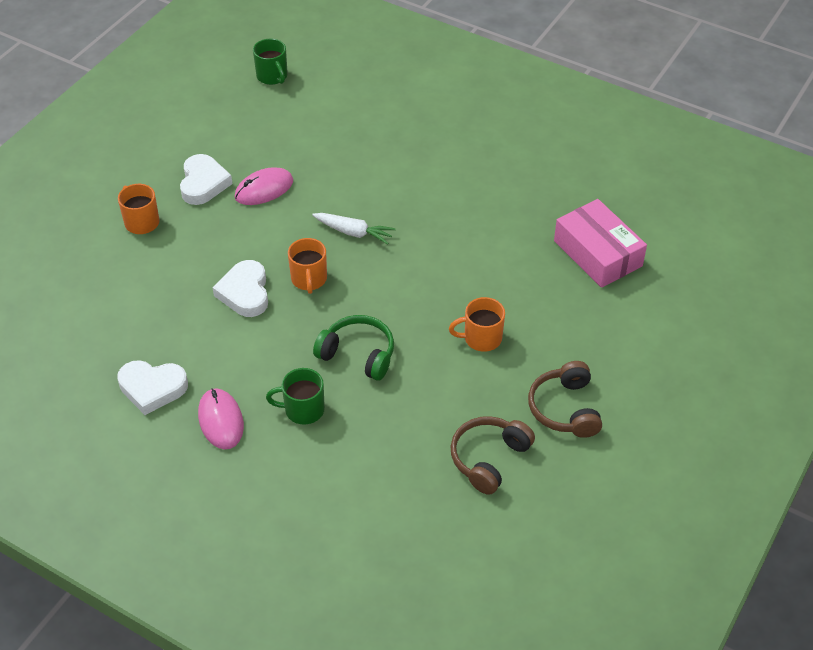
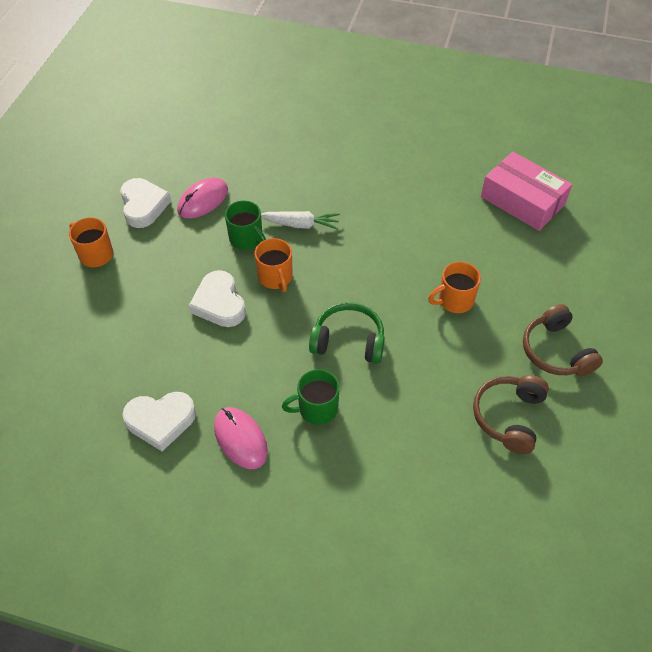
camera: 15 degrees left, 5 degrees up
(272, 76) = (174, 96): green mug -> green mug (247, 239)

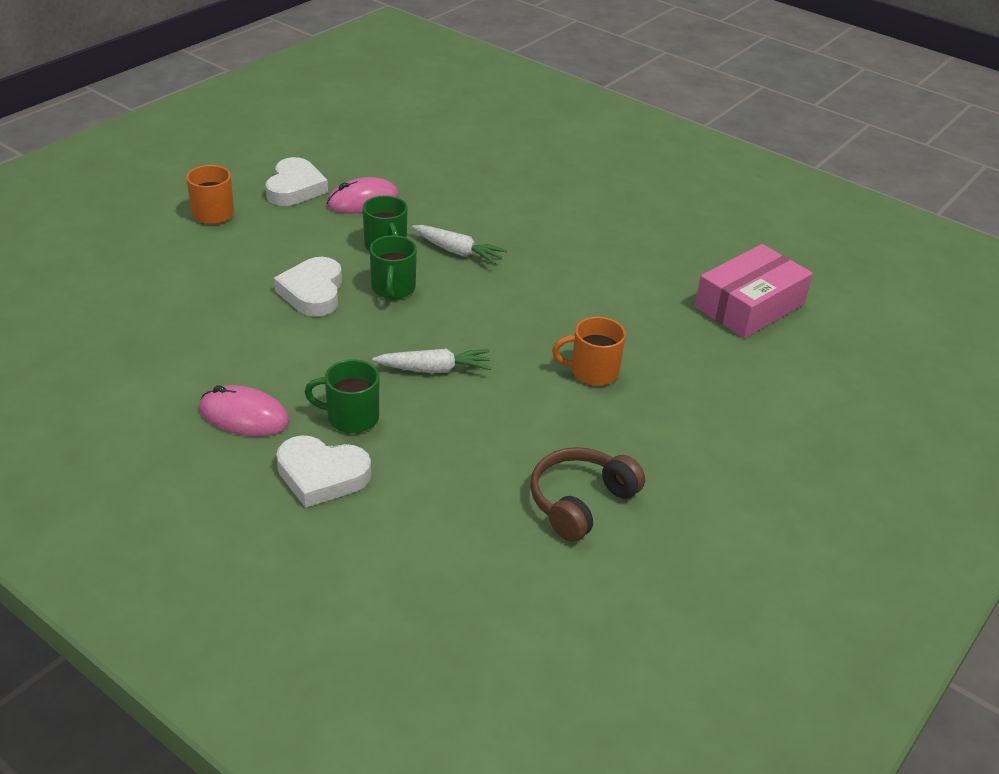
camera: 20 degrees right, 15 degrees down
(160, 421) = (170, 372): white heart -> white heart (321, 475)
(240, 439) = (244, 416): pink mouse -> pink mouse turned 60 degrees counterclockwise
(275, 277) = (393, 289): orange mug -> green mug
(348, 341) = (434, 369): green headphones -> white carrot
(522, 200) = (749, 305): pink box -> pink box turned 75 degrees clockwise
(556, 351) = (689, 459): brown headphones -> none

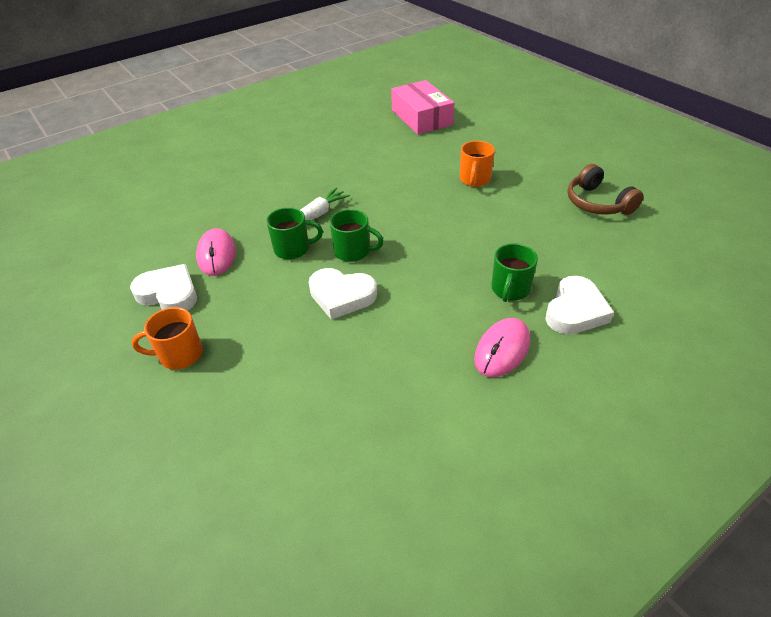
camera: 70 degrees left, 5 degrees up
(434, 369) = (459, 243): white carrot -> none

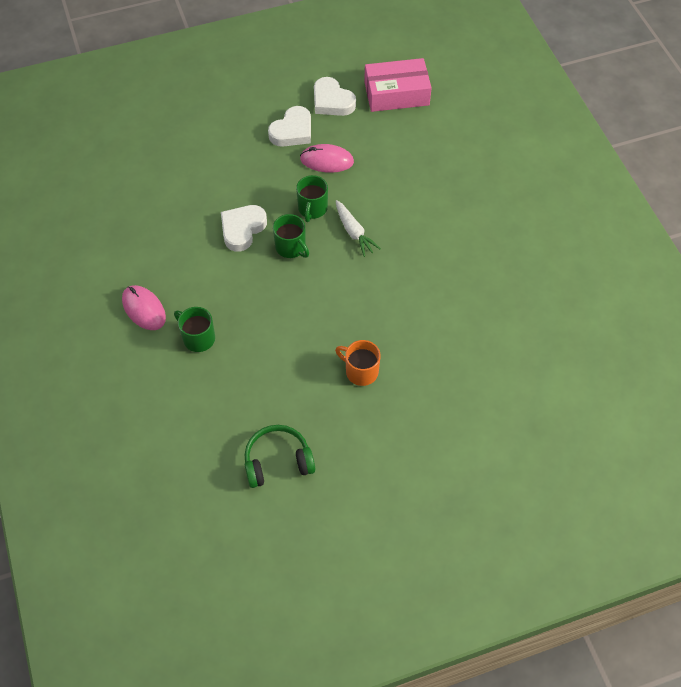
camera: 105 degrees right, 15 degrees up
(179, 355) = (228, 135): orange mug -> none
(353, 252) = (291, 247): green mug -> green mug turned 75 degrees counterclockwise
(421, 117) = (510, 366): pink box -> pink box (396, 93)
(575, 311) = (155, 371): white heart -> white heart (332, 101)
(597, 203) = (278, 461): brown headphones -> green headphones

